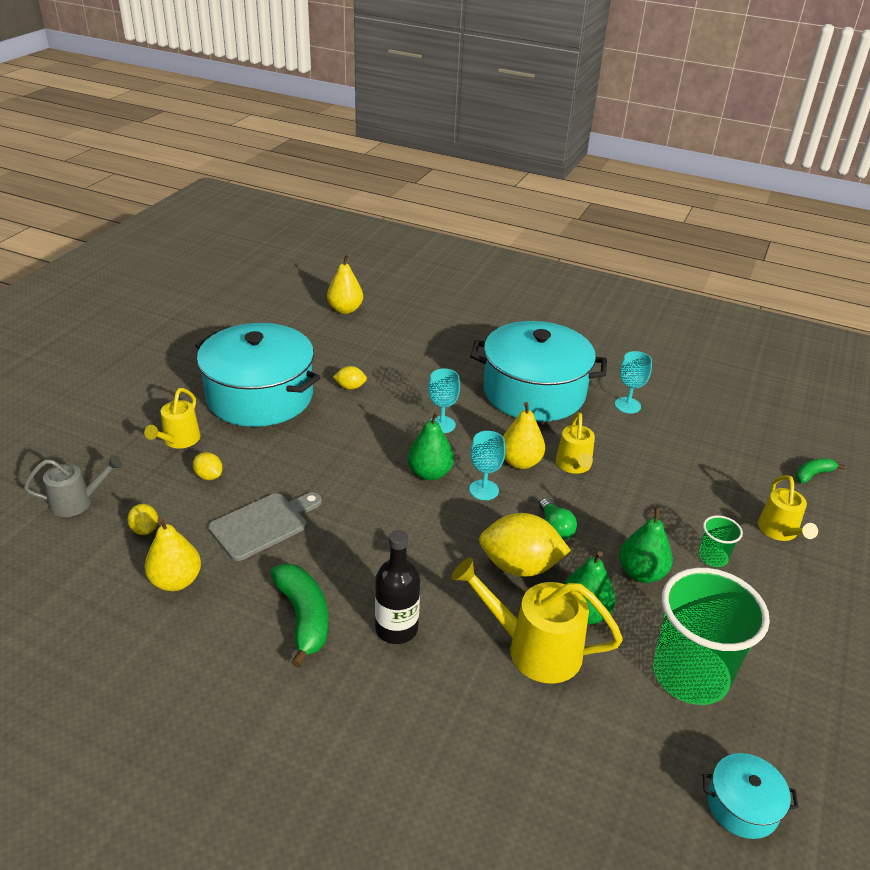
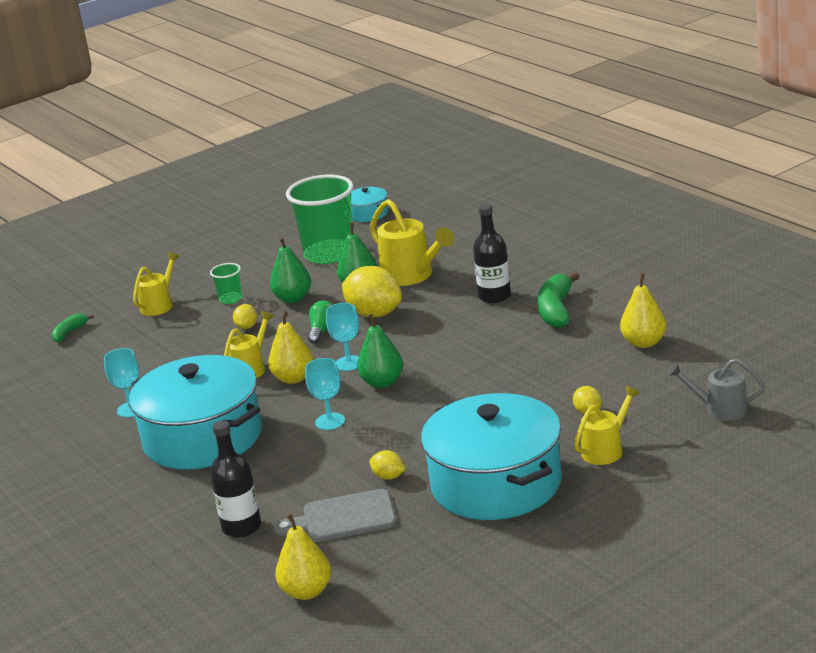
camera: 145 degrees left, 10 degrees down
(145, 529) = (661, 379): yellow lemon -> yellow lemon (247, 327)
(263, 524) = (556, 368): grey cutting board -> grey cutting board (343, 518)
(427, 336) = (241, 527): none -> black bottle
(813, 474) = (69, 332): green banana -> green banana turned 120 degrees clockwise

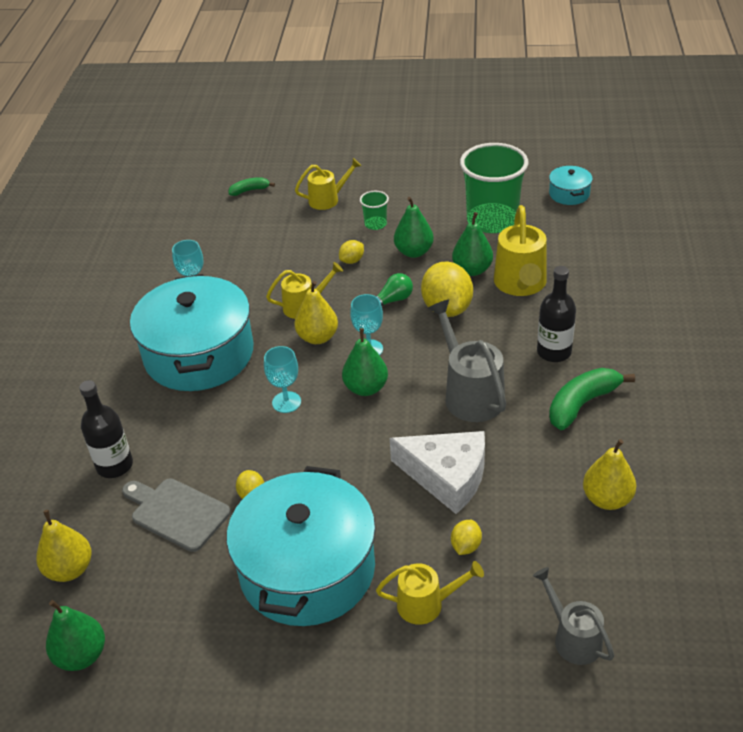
camera: 40 degrees right, 15 degrees up
(398, 618) = (81, 655): none -> green pear
(467, 345) = (469, 393): none -> grey watering can
(520, 390) = (447, 476): none -> white cheese

